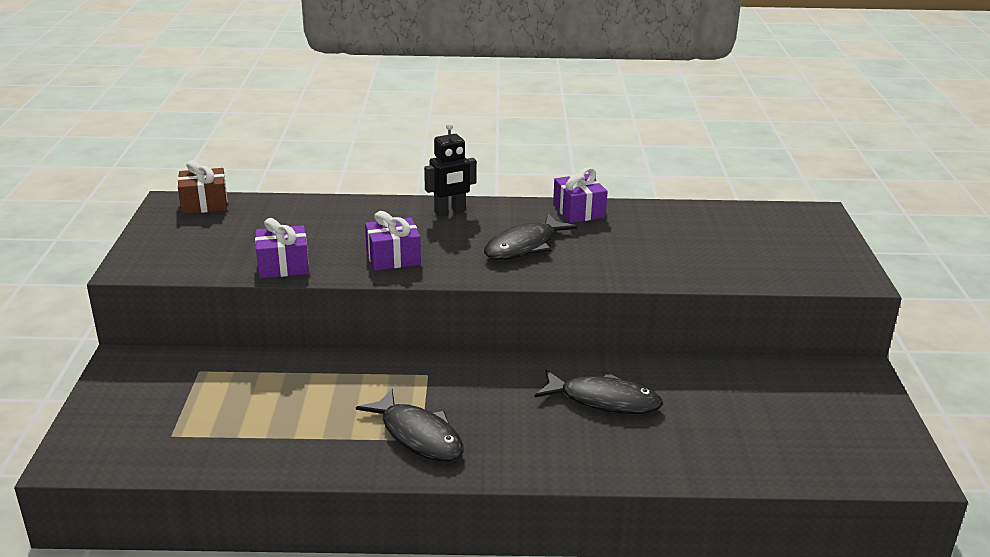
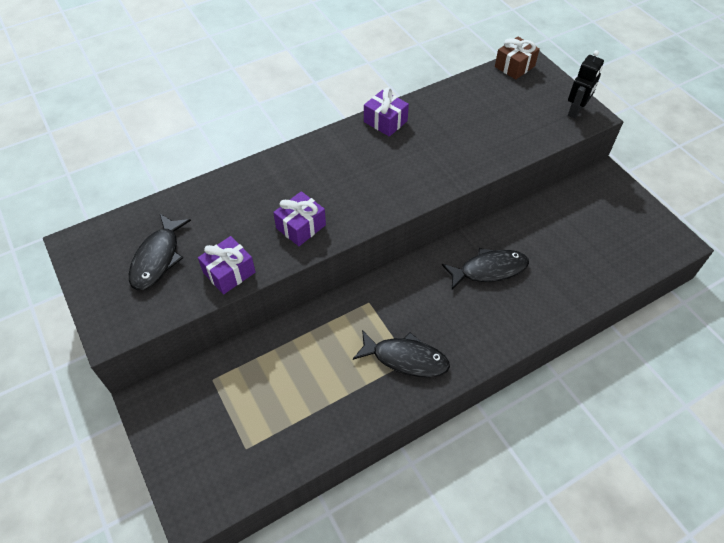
camera: 30 degrees left, 25 degrees up
(204, 204) = (105, 233): brown gift -> brown gift (514, 66)
(450, 212) = (300, 160): black robot -> black robot (576, 111)
(524, 246) = (378, 174): black fish -> black fish (158, 258)

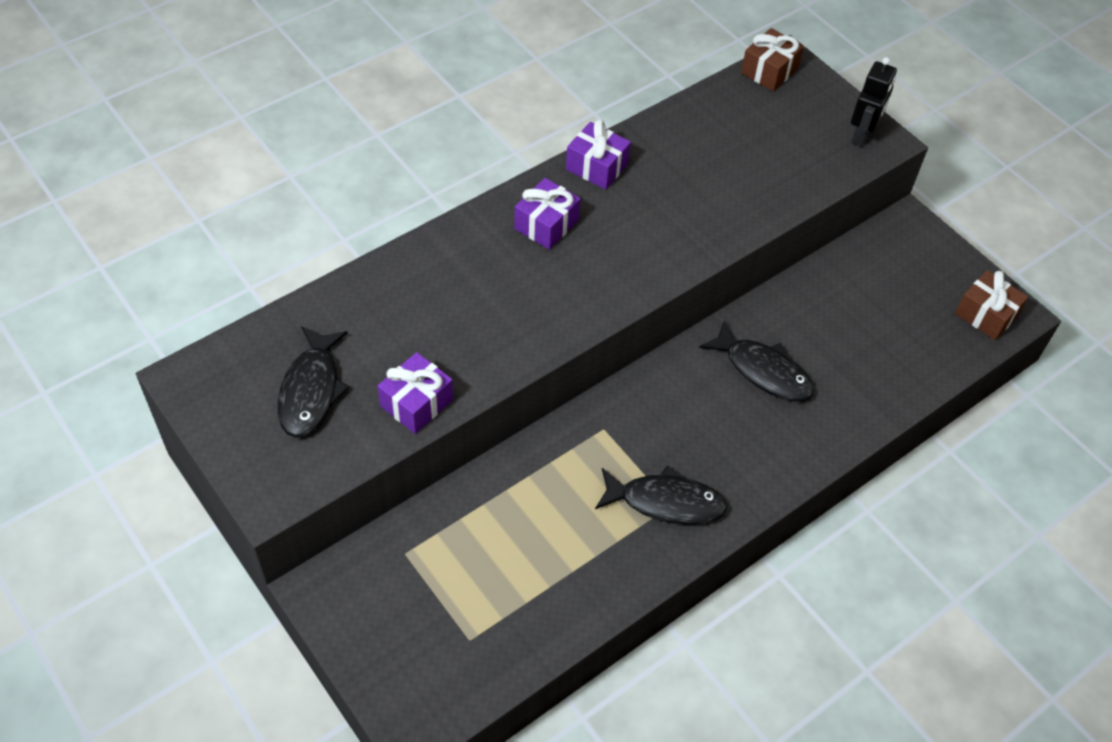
camera: 10 degrees left, 0 degrees up
(301, 226) = (504, 330): purple gift -> purple gift (546, 225)
(489, 270) = (763, 371): black fish -> black fish turned 60 degrees clockwise
(657, 242) = (985, 315): none -> brown gift

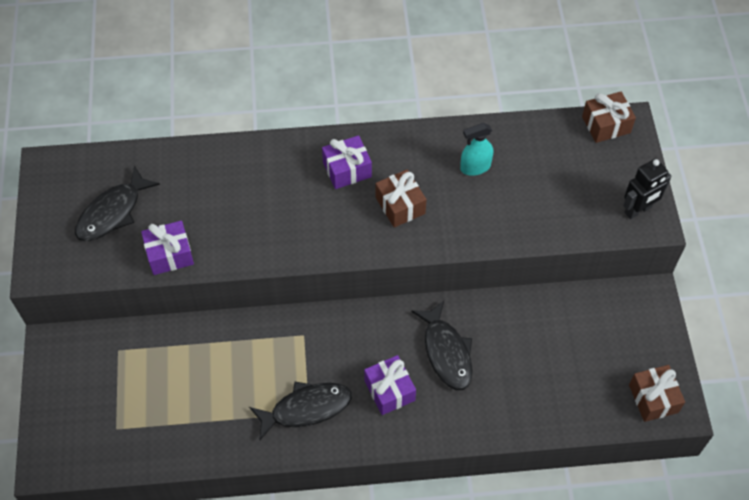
camera: 35 degrees right, 5 degrees up
(597, 167) = (415, 142): purple gift -> purple gift (389, 390)
(631, 235) = (400, 205): none -> brown gift
(665, 502) = (306, 408): black fish -> black fish turned 60 degrees counterclockwise
(676, 164) = (475, 167): none -> turquoise spray bottle

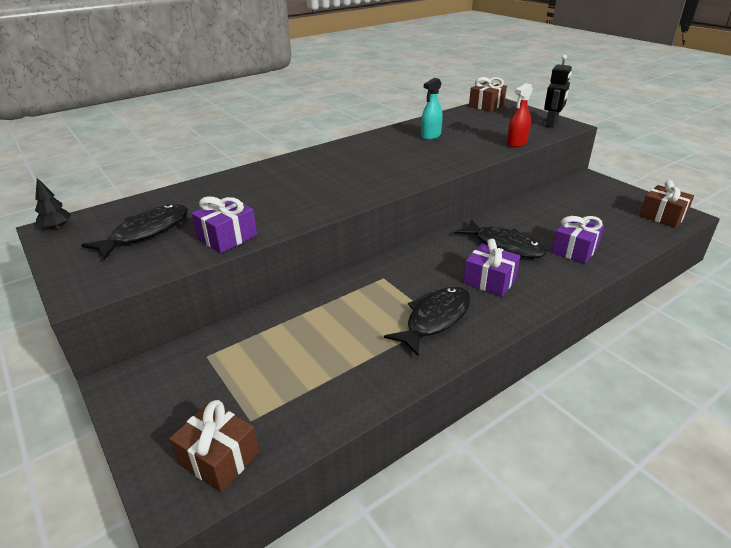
camera: 30 degrees left, 25 degrees down
(51, 165) = (56, 227): none -> black tree
(113, 212) = (146, 232): black fish -> black fish turned 150 degrees counterclockwise
(347, 169) = (341, 159): purple gift -> purple gift (574, 250)
(400, 205) = (400, 161): brown gift -> brown gift (219, 458)
(552, 232) = (516, 143): none -> red spray bottle

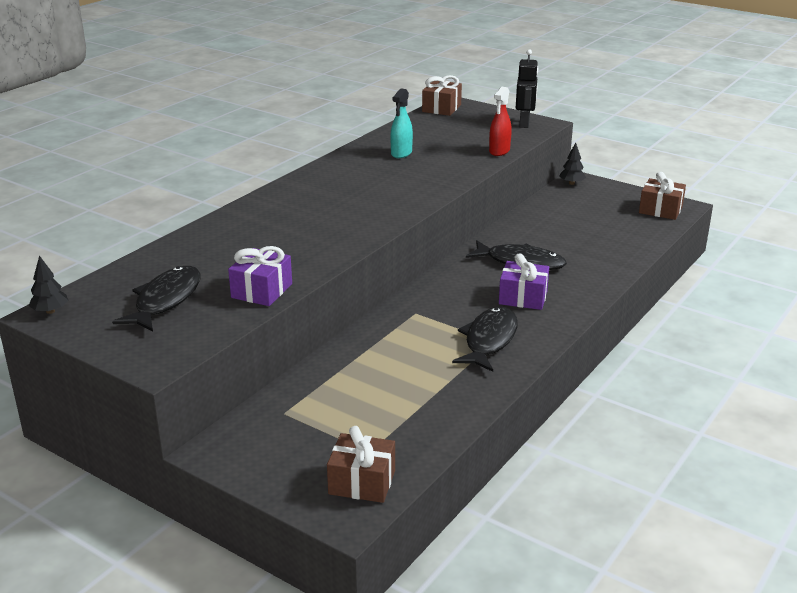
camera: 20 degrees left, 5 degrees down
(574, 250) = (590, 255): purple gift -> none
(584, 181) = (571, 183): none -> black tree

